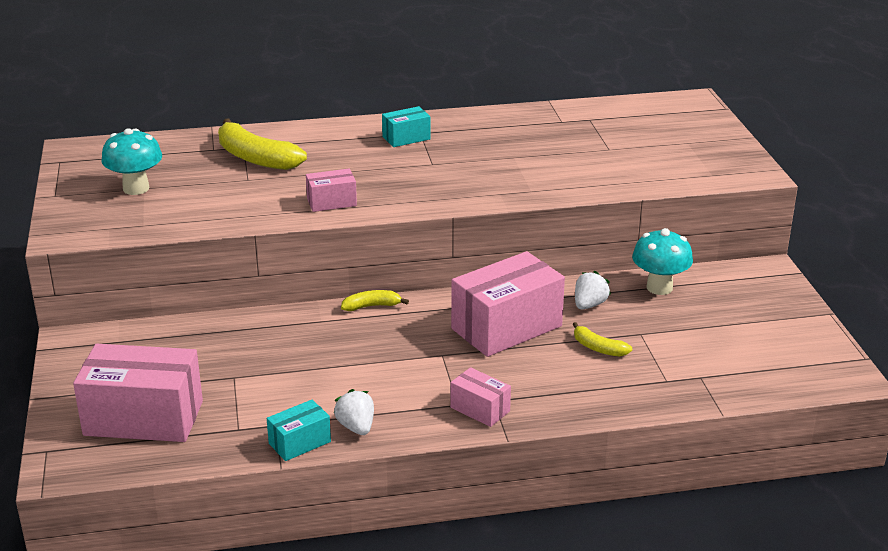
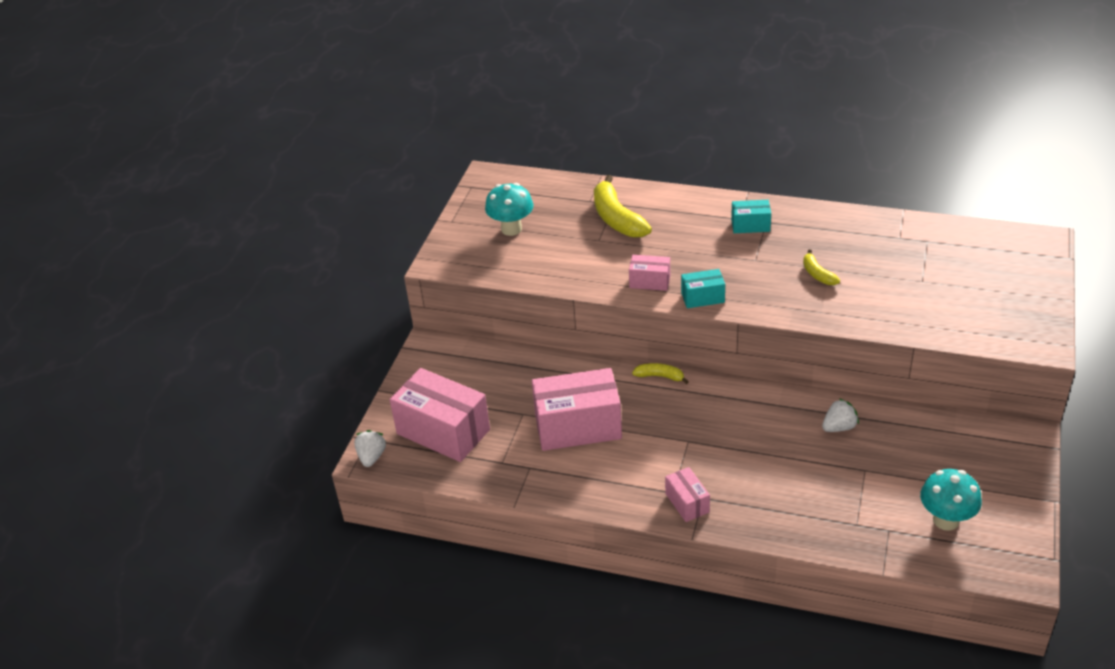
camera: 30 degrees right, 10 degrees up
(300, 443) = (538, 489): turquoise box -> turquoise box (702, 297)
(356, 427) = (585, 488): white strawberry -> white strawberry (371, 457)
(506, 327) = (755, 430): pink box -> pink box (578, 426)
(598, 348) = (819, 473): yellow banana -> yellow banana (817, 274)
(659, 287) = (912, 427): turquoise mushroom -> turquoise mushroom (946, 520)

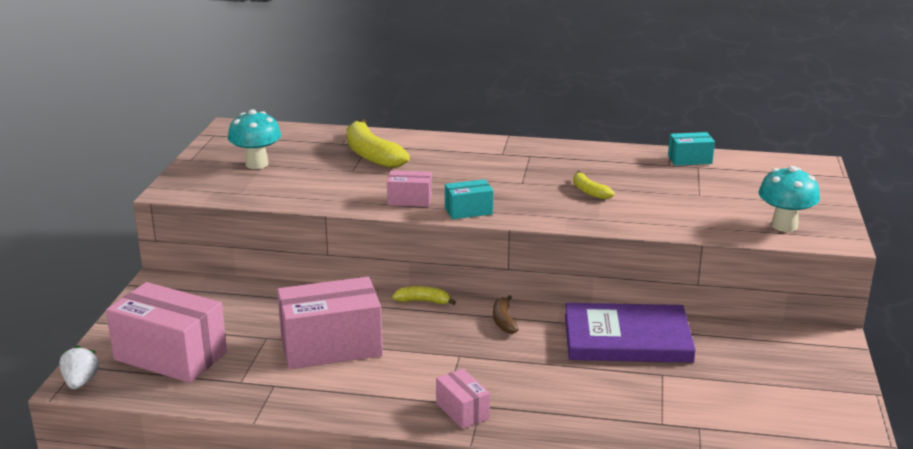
camera: 10 degrees left, 15 degrees down
(730, 402) = (503, 321): none -> brown banana
(750, 225) = (513, 158): turquoise box -> turquoise box (689, 160)
(839, 427) = (627, 338): white strawberry -> purple book
(946, 520) = (761, 415): turquoise mushroom -> turquoise mushroom (784, 226)

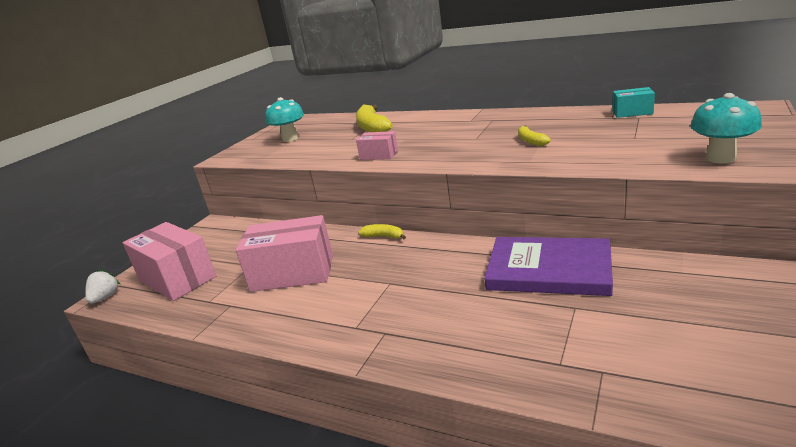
camera: 20 degrees right, 0 degrees up
(462, 411) = (365, 337): pink box -> none
(468, 211) = (420, 160): turquoise box -> none
(503, 321) = (441, 253): brown banana -> none

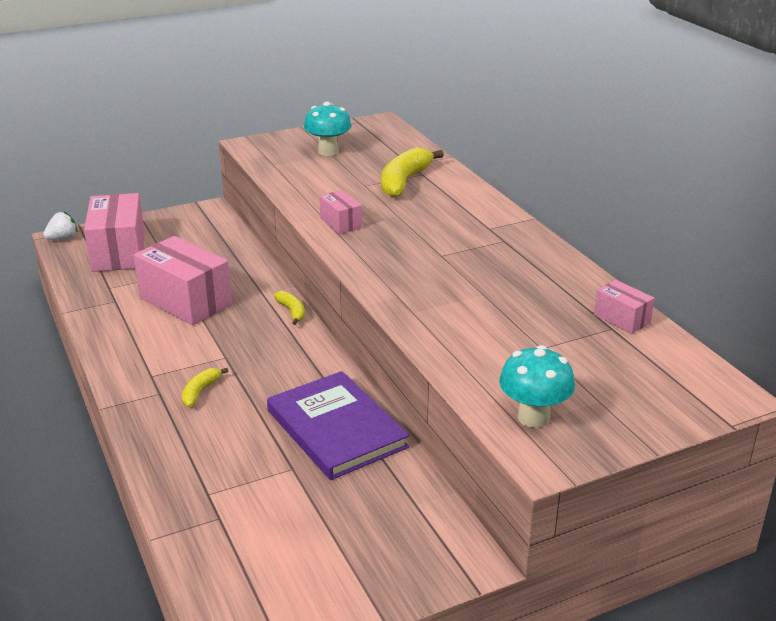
camera: 35 degrees right, 5 degrees up
(531, 141) = (466, 290): yellow banana -> yellow banana (200, 392)
(632, 112) = (621, 319): turquoise box -> pink box

